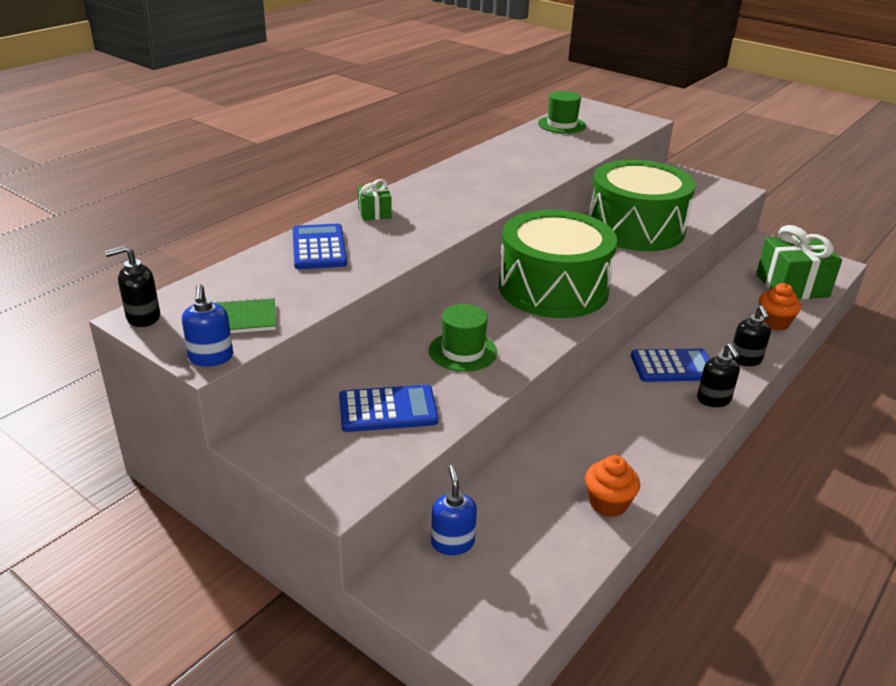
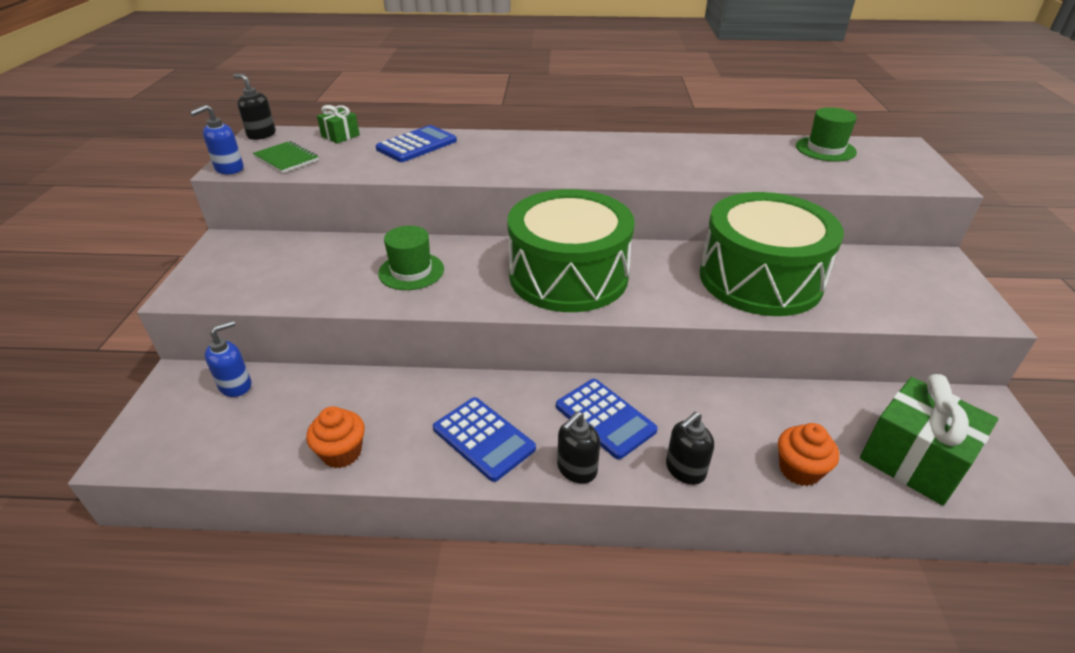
camera: 55 degrees right, 5 degrees up
(374, 213) = (500, 142): green gift -> green gift (340, 136)
(388, 410) = (299, 271): blue calculator -> blue calculator (483, 439)

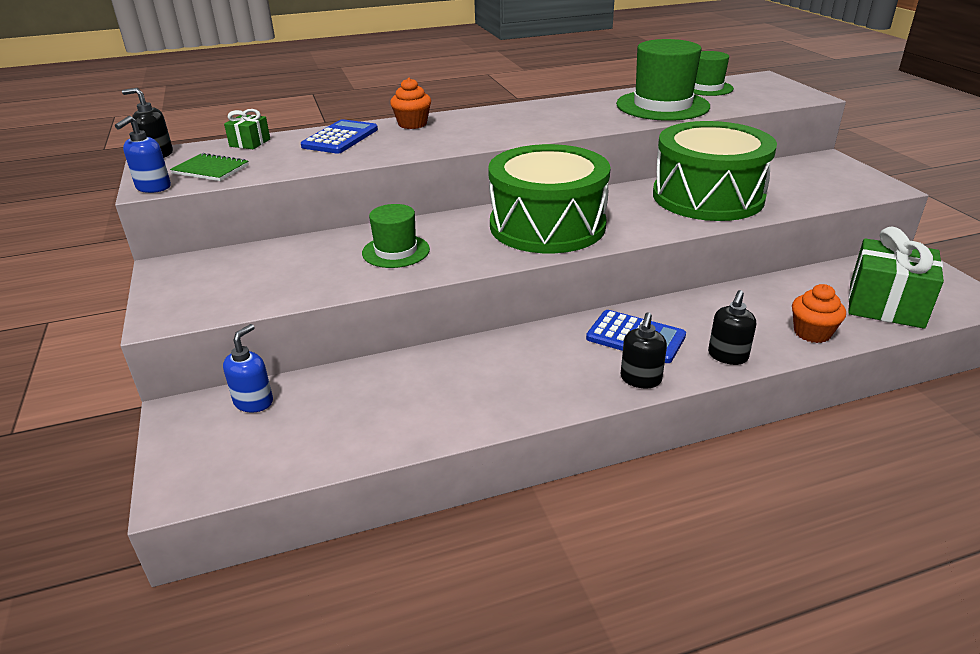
camera: 20 degrees left, 5 degrees down
(341, 453) = (415, 425): orange cupcake -> orange cupcake (412, 124)
(483, 439) = (541, 379): blue calculator -> none
(756, 164) = (662, 105): none -> green hat

